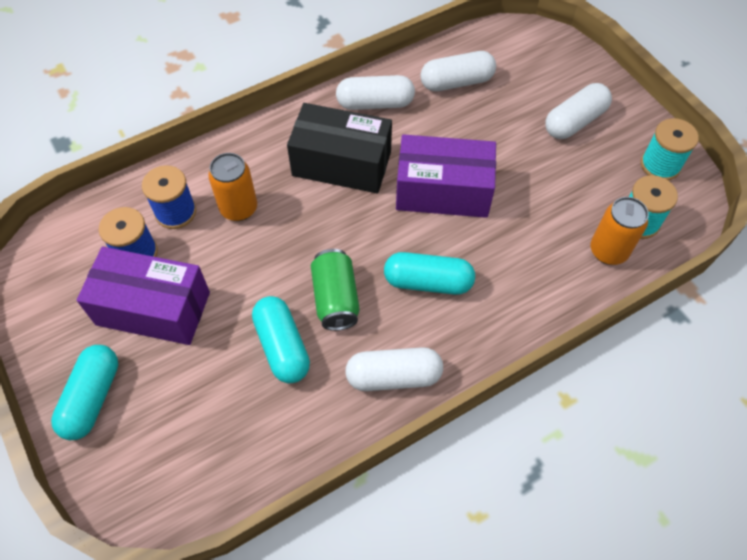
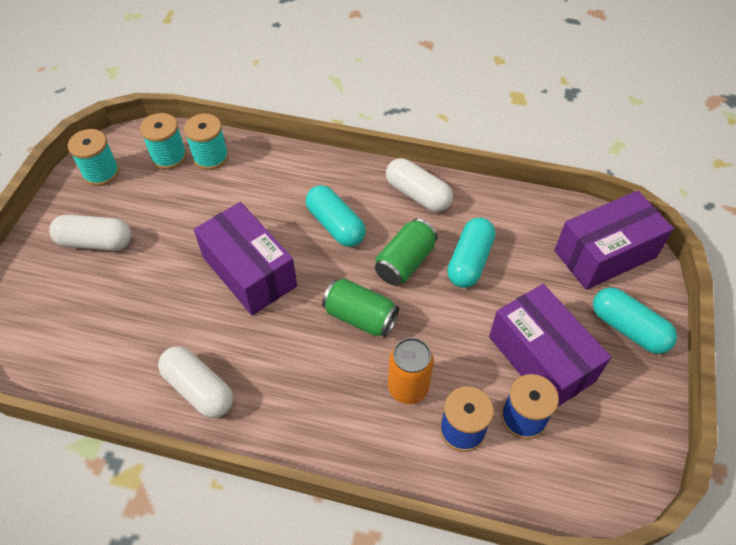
camera: 135 degrees left, 5 degrees down
(92, 398) = (628, 328): turquoise capsule -> turquoise capsule turned 75 degrees clockwise
(160, 466) = (605, 254): none -> purple box
(323, 227) = (360, 317): none -> green can
(341, 163) = (290, 356): black box -> none
(456, 82) = (115, 348): white capsule -> none
(608, 251) = (210, 157): orange can -> turquoise spool

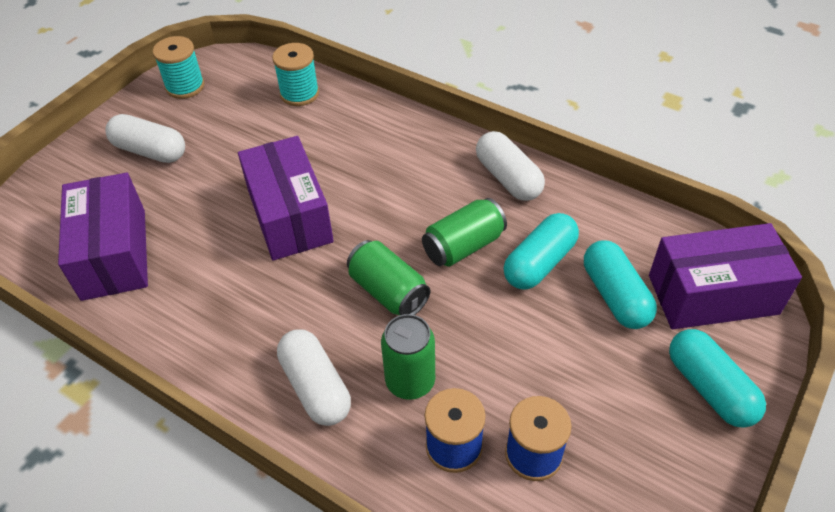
camera: 20 degrees right, 5 degrees down
(169, 156) = (258, 84): turquoise spool -> none
(199, 389) = (185, 320): white capsule -> white capsule (316, 387)
(335, 225) = (402, 189): turquoise capsule -> turquoise capsule (615, 295)
(408, 387) = (410, 381): orange can -> green can
(541, 358) = (583, 393): purple box -> purple box (114, 254)

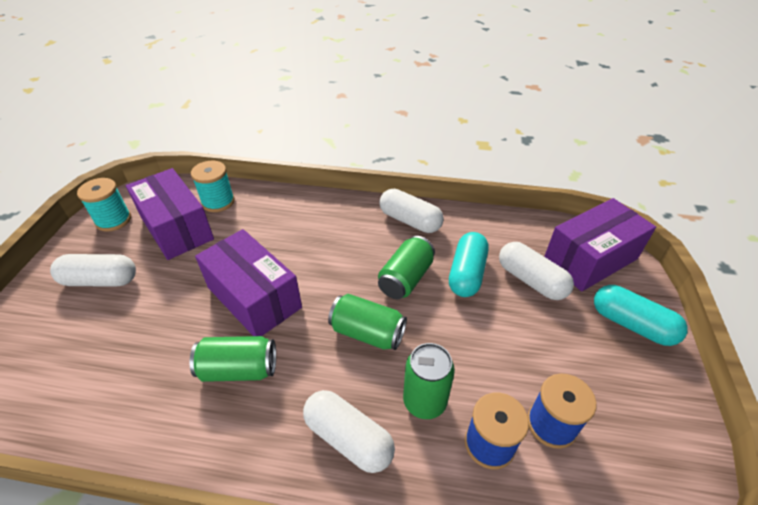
camera: 25 degrees left, 5 degrees down
(114, 254) = (98, 383): purple box -> purple box (176, 228)
(242, 284) = (239, 369): none -> green can
(615, 295) = (531, 280): turquoise capsule -> white capsule

